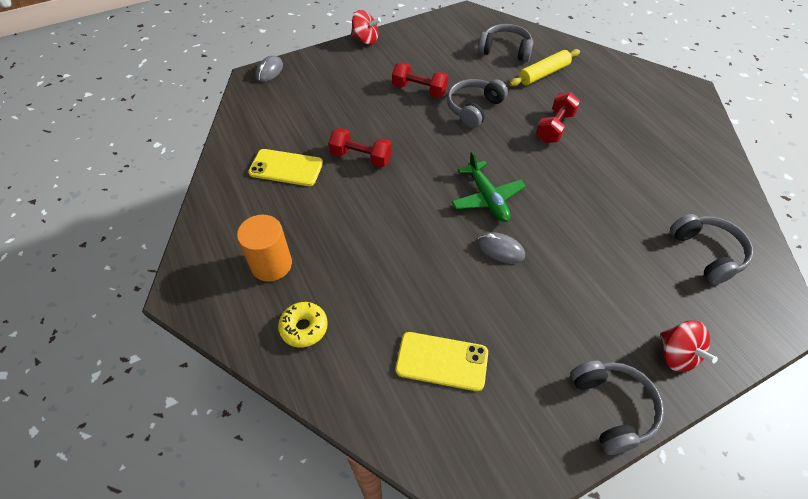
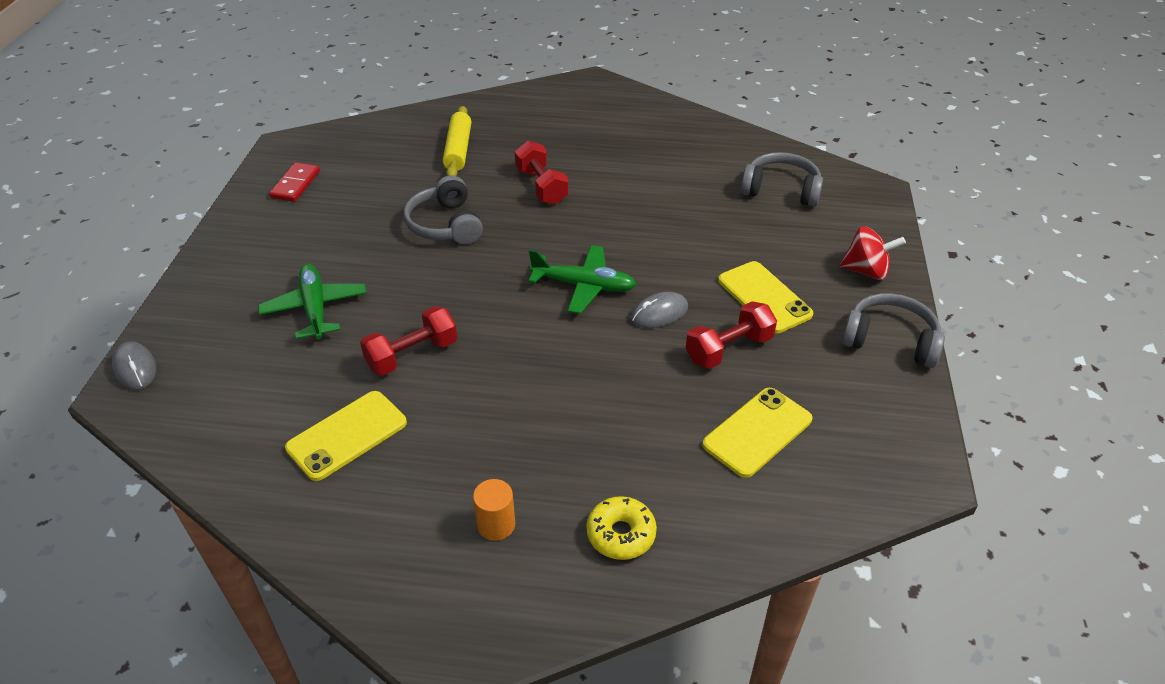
camera: 55 degrees left, 10 degrees down
(271, 264) = (496, 524): orange cylinder -> orange cylinder, size x0.60
(360, 101) = (315, 308): none -> green plane
(365, 40) = (209, 248): red spinning top -> none
(419, 90) = (362, 249): red dumbbell -> red dumbbell (728, 349)
(441, 36) = (296, 184): none -> red domino
(505, 50) = (387, 154): grey headphones -> none
(576, 301) = (764, 297): none -> yellow phone

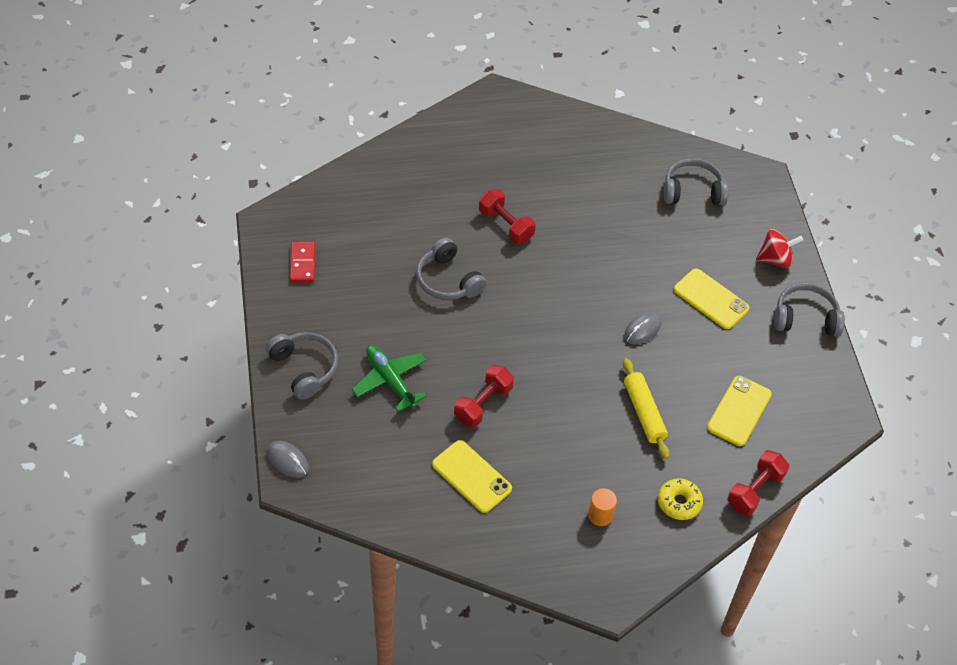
camera: 20 degrees left, 10 degrees up
(225, 279) = (304, 369): none -> grey headphones
(347, 435) = (471, 476): yellow phone -> yellow phone turned 75 degrees counterclockwise
(458, 150) = (419, 198): yellow rolling pin -> yellow rolling pin (644, 412)
(584, 286) = (579, 316): green plane -> none
(728, 349) = (700, 349): red dumbbell -> red dumbbell (755, 490)

